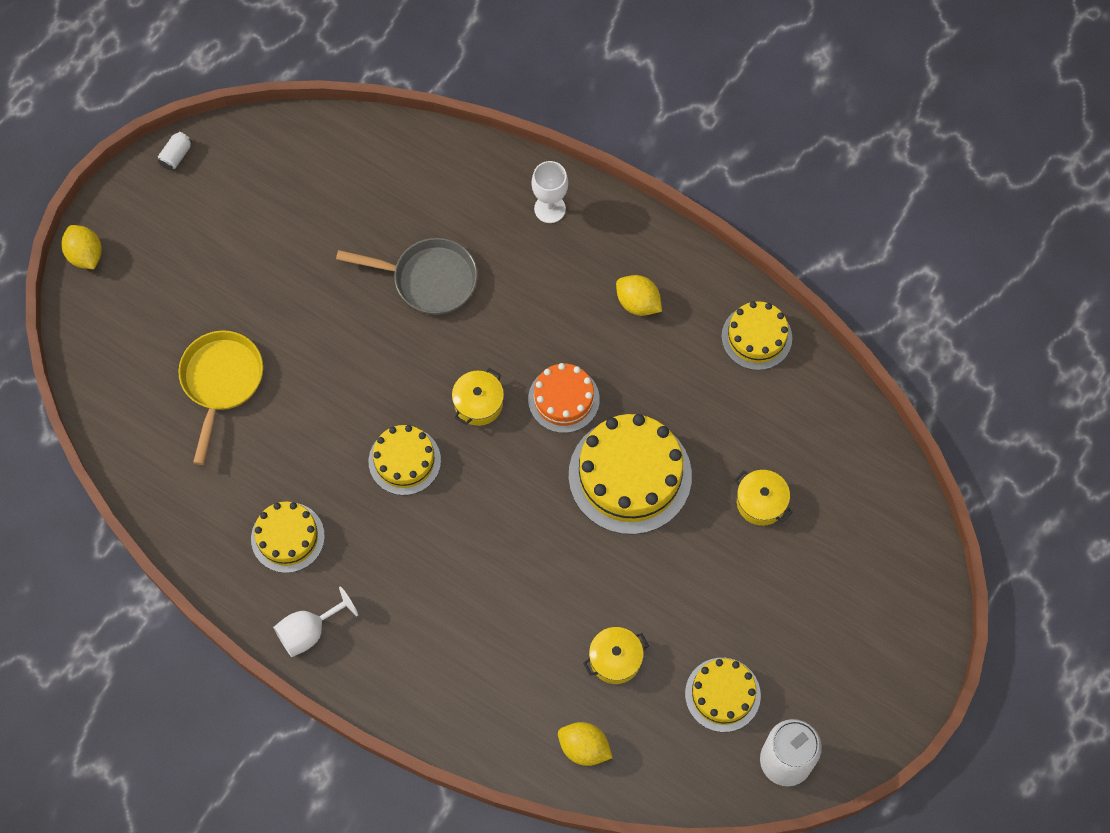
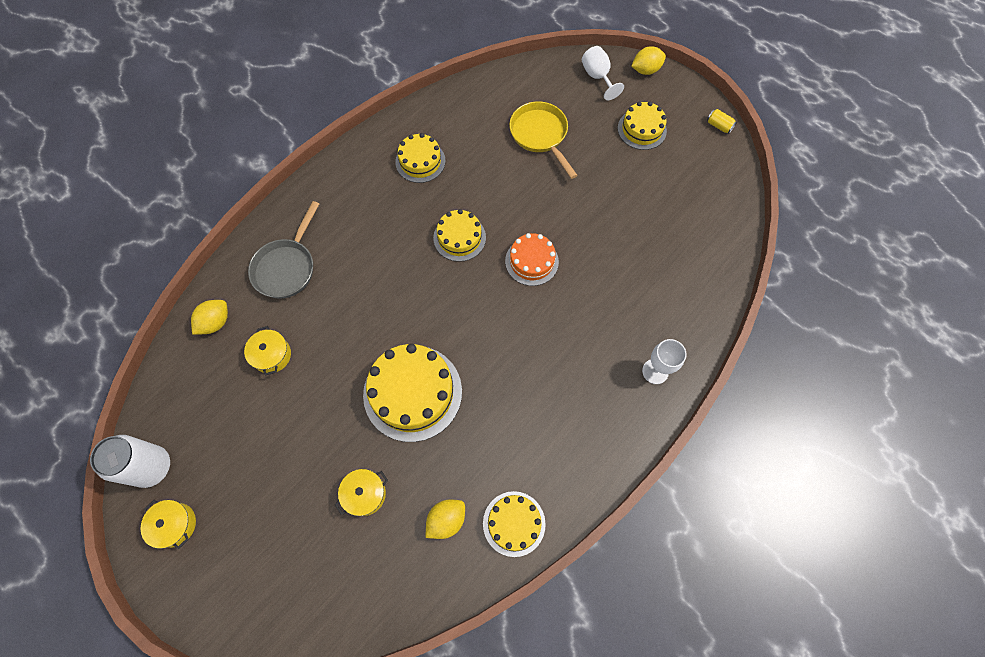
camera: 100 degrees right, 0 degrees up
(176, 156) = (719, 126): white can -> yellow can
(221, 382) = (540, 135): yellow pan -> yellow pan turned 135 degrees counterclockwise
(309, 631) = (352, 166): white goblet -> white goblet (597, 77)
(428, 279) = (602, 273): grey pan -> grey pan (287, 267)
(478, 403) = (494, 292): yellow pot -> yellow pot (175, 525)
(563, 399) = (486, 354): orange cake -> orange cake (531, 261)
(638, 303) = (560, 427): yellow lemon -> yellow lemon (446, 520)
(722, 694) = (220, 429): yellow cake -> yellow cake (642, 129)

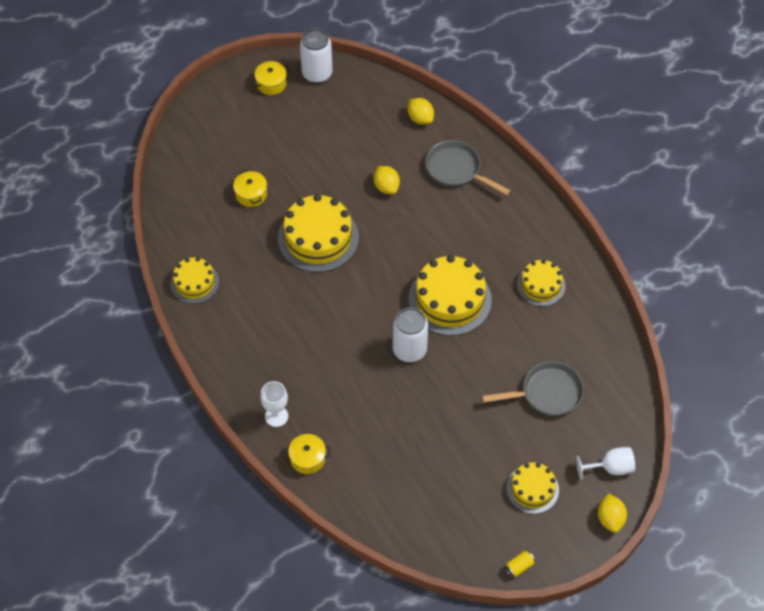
camera: 105 degrees right, 10 degrees down
(272, 355) = (380, 151): yellow pot -> yellow pot (307, 458)
(446, 520) = (213, 240): yellow lemon -> yellow lemon (386, 187)
(459, 238) = (450, 299): yellow cake -> yellow cake, size x1.70
(531, 261) = (409, 350): orange cake -> white can
(540, 135) = (547, 393): yellow pan -> grey pan

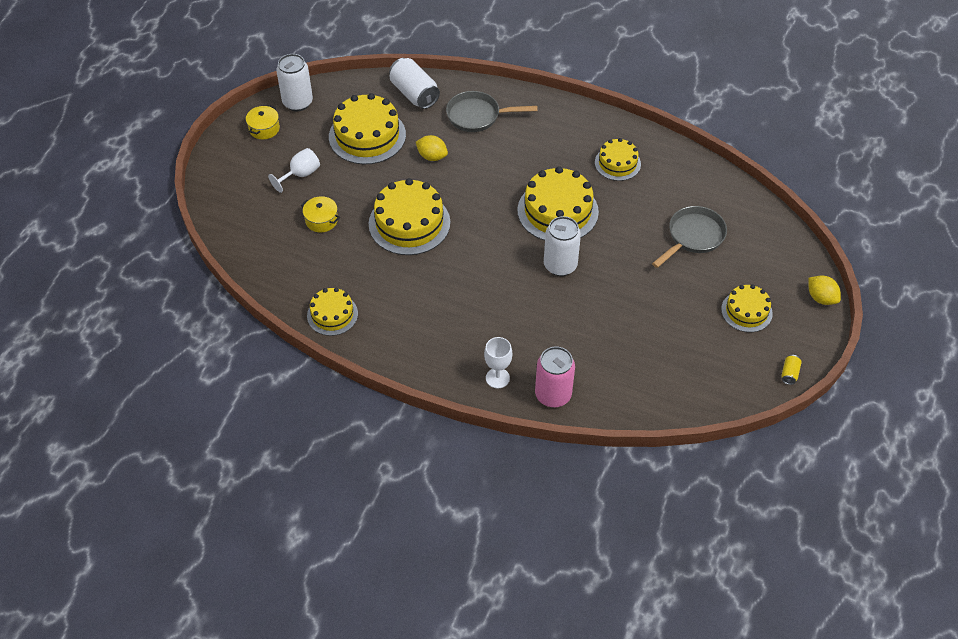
camera: 35 degrees left, 5 degrees down
(307, 458) = (553, 395): yellow pot -> pink can
(349, 137) = (367, 136): none -> yellow cake
(420, 118) = (414, 94): yellow lemon -> white can
(610, 468) = (787, 262): white goblet -> white goblet (300, 175)

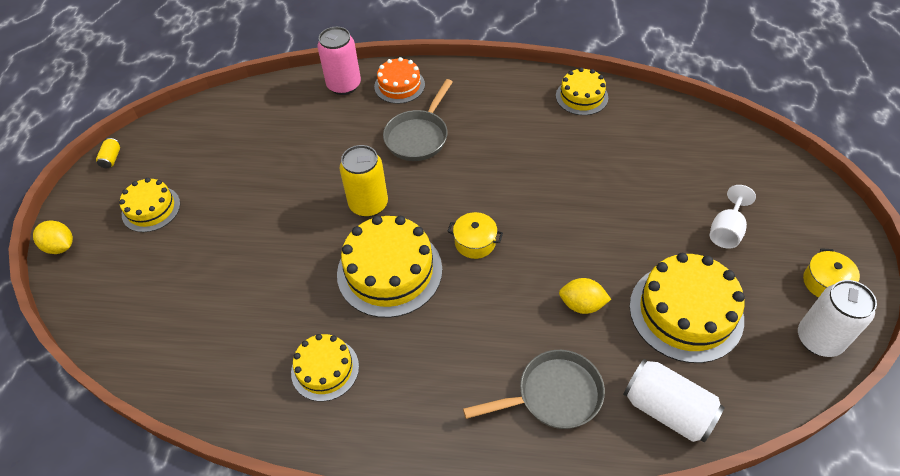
camera: 165 degrees right, 0 degrees up
(321, 220) = (659, 183): yellow pot -> yellow pot (475, 242)
(409, 223) = (560, 207): yellow cake -> none
(497, 378) = (399, 85): white goblet -> orange cake
(560, 265) = (368, 204): white can -> yellow can
(693, 237) = (212, 283): grey pan -> grey pan (418, 136)

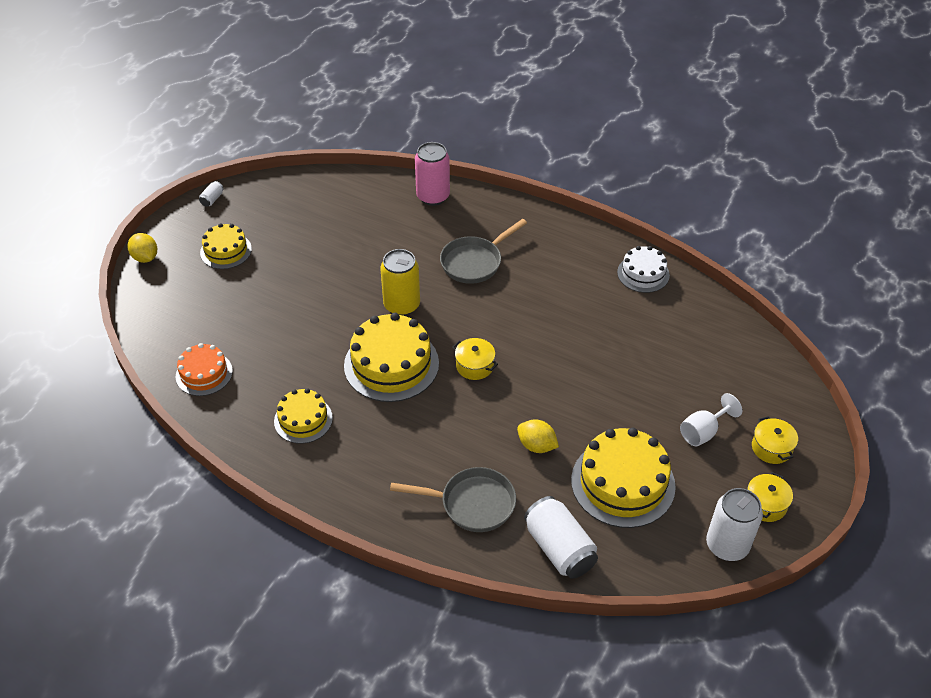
camera: 20 degrees right, 5 degrees down
(111, 158) = (212, 199): yellow can -> white can
(399, 85) = (481, 212): orange cake -> orange cake (204, 373)
(581, 96) = (643, 274): yellow cake -> white cake
(794, 223) = (771, 448): none -> yellow pot

